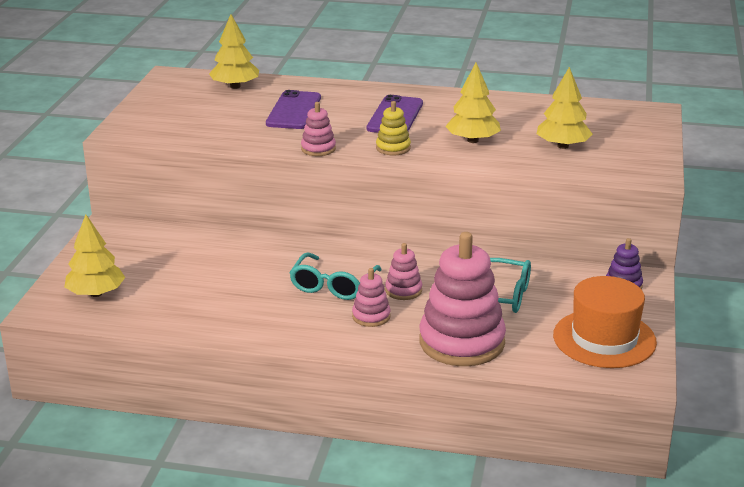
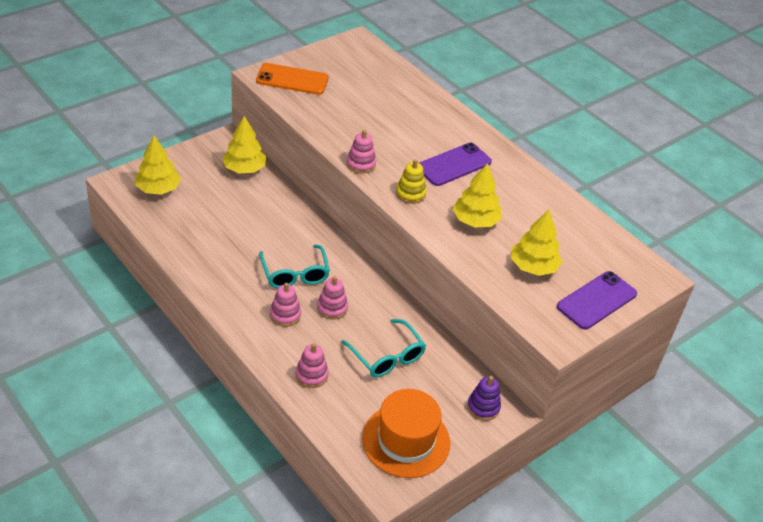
camera: 35 degrees right, 15 degrees up
(155, 123) = (292, 79): none -> orange phone
(235, 86) = (385, 74): yellow tree -> yellow tree (244, 168)
(293, 111) = (392, 119): purple phone -> purple phone (596, 300)
(333, 285) = (295, 274): turquoise glasses -> turquoise glasses turned 75 degrees counterclockwise
(461, 342) = (311, 375): pink stacking toy -> pink stacking toy, size x0.46

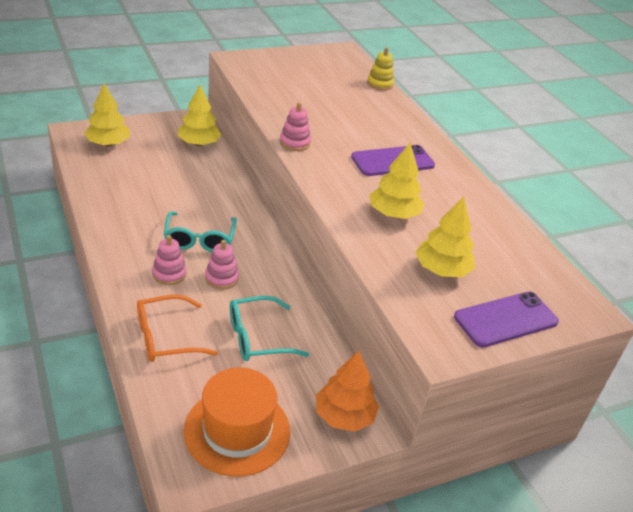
camera: 15 degrees right, 5 degrees down
(292, 79) = (263, 67): orange phone -> none
(311, 375) = (166, 337): pink stacking toy -> orange glasses
(387, 356) = (257, 337): turquoise glasses -> turquoise glasses turned 90 degrees clockwise
(410, 194) = (334, 177): yellow stacking toy -> yellow stacking toy (380, 84)
(483, 407) = (344, 416): purple stacking toy -> orange tree

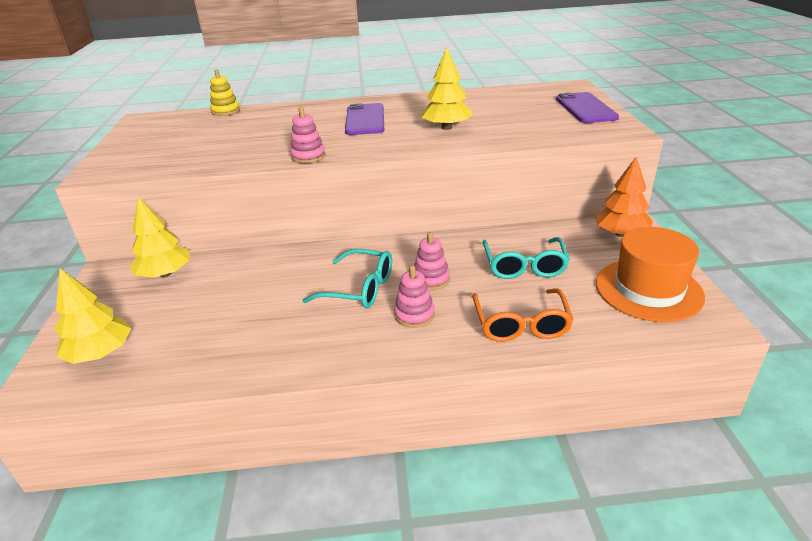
camera: 65 degrees left, 5 degrees down
(442, 270) = (526, 120): yellow tree -> none

